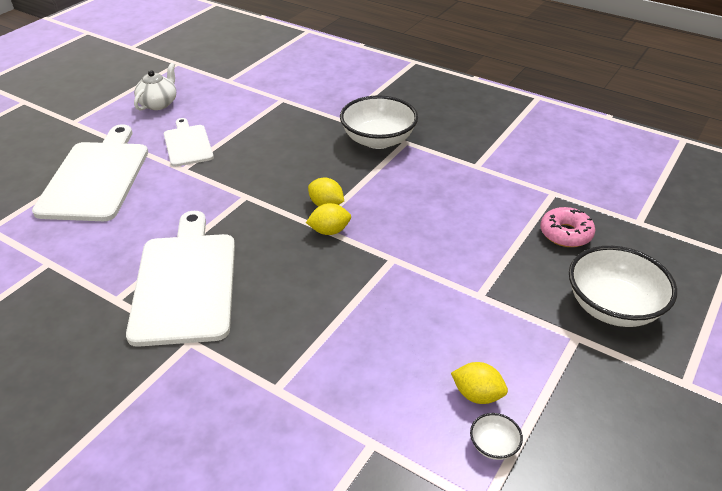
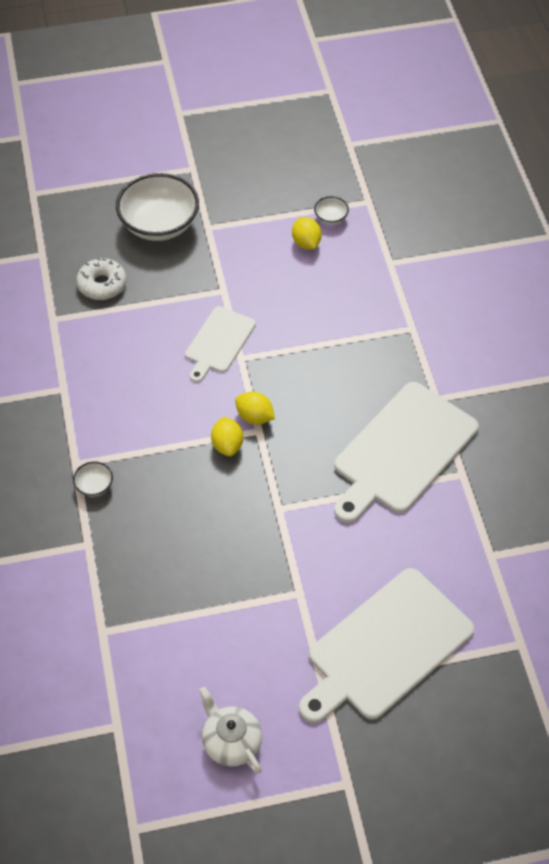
camera: 135 degrees left, 15 degrees up
(158, 103) = (231, 741): white teapot -> white teapot turned 75 degrees clockwise
(187, 144) = (264, 631): white cutting board -> white cutting board (219, 342)
(378, 140) = (94, 486): white bowl -> white bowl, size x0.42
(565, 234) = (102, 284): pink donut -> white donut

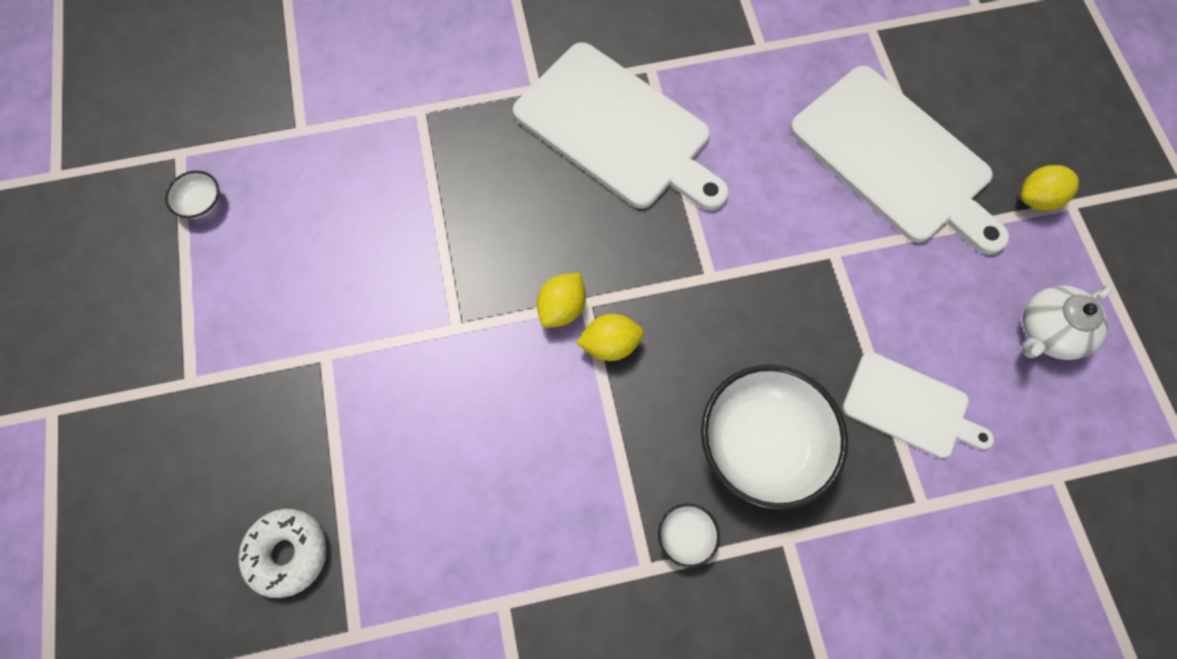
camera: 90 degrees left, 15 degrees up
(159, 224) = (169, 461): white bowl -> white bowl (762, 444)
(219, 342) = (425, 360): white cutting board -> white cutting board (910, 406)
(306, 243) = (246, 237): yellow lemon -> yellow lemon (1037, 198)

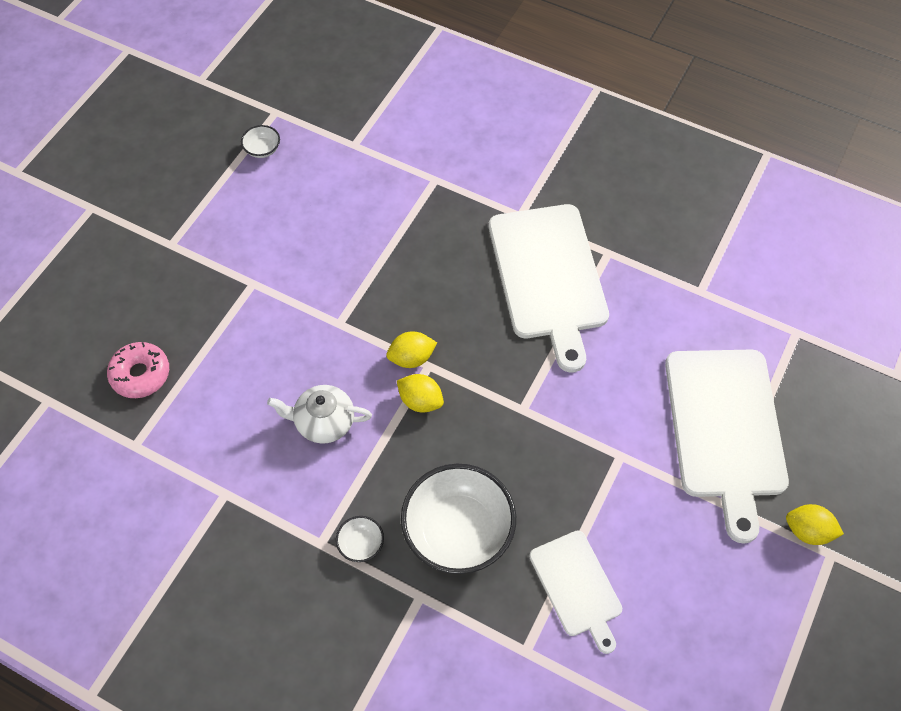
camera: 40 degrees right, 10 degrees down
(288, 553) = (140, 374): white donut -> pink donut
(1048, 332) = (724, 619): white teapot -> white teapot (323, 422)

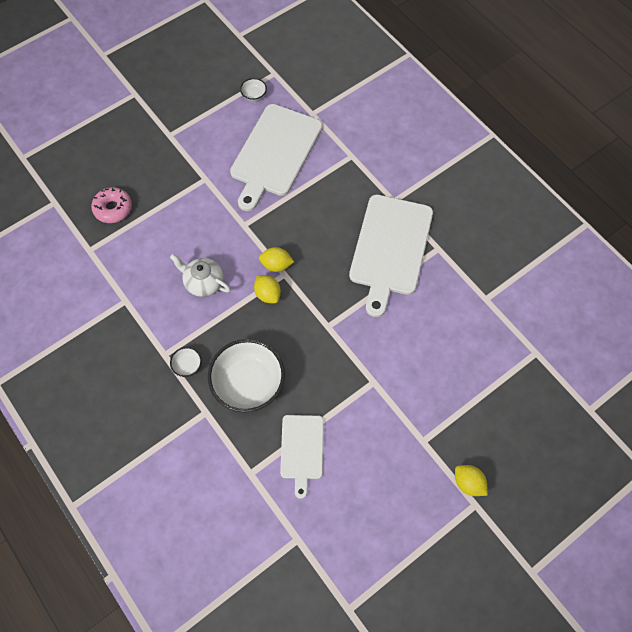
camera: 25 degrees right, 5 degrees up
(725, 429) = (451, 395): white cutting board -> white cutting board (275, 153)

